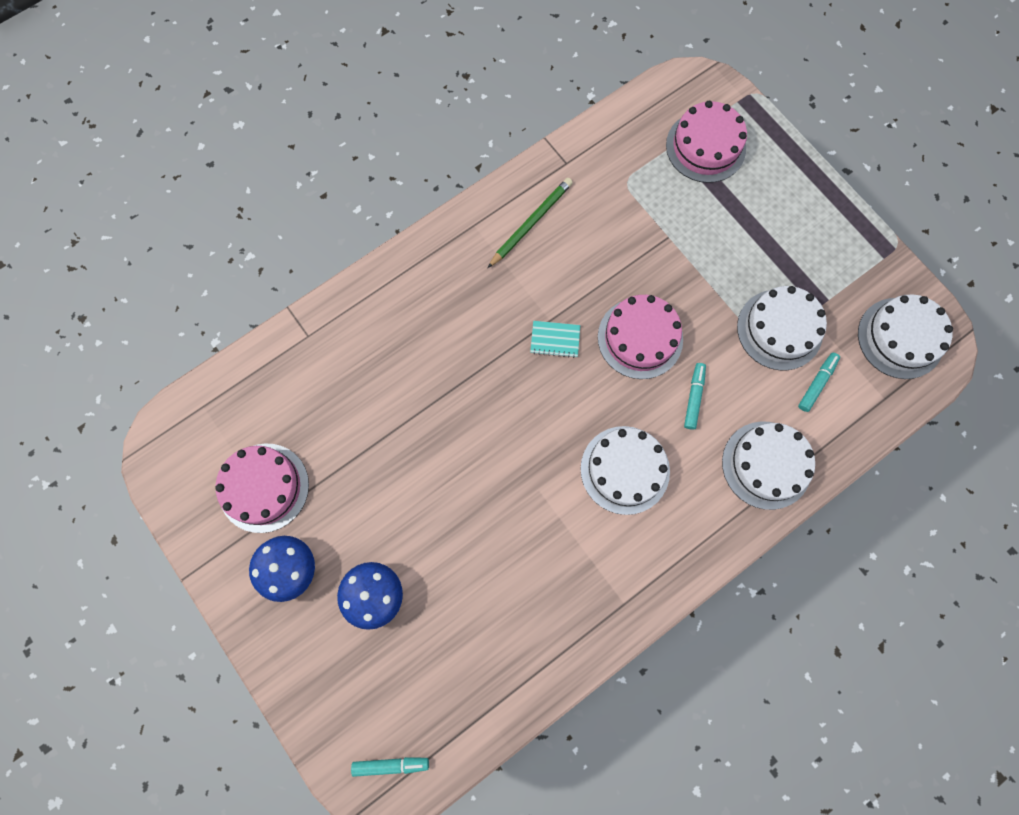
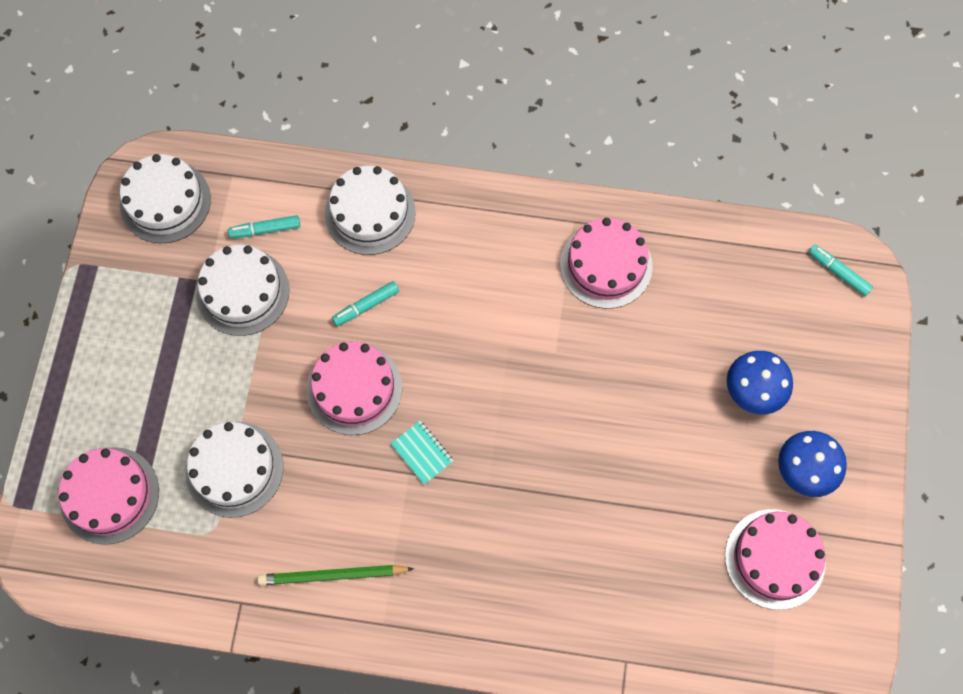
camera: 135 degrees left, 5 degrees down
(567, 591) = (606, 265): none -> pink cake
(625, 470) = (475, 305): white cake -> white cake (234, 469)

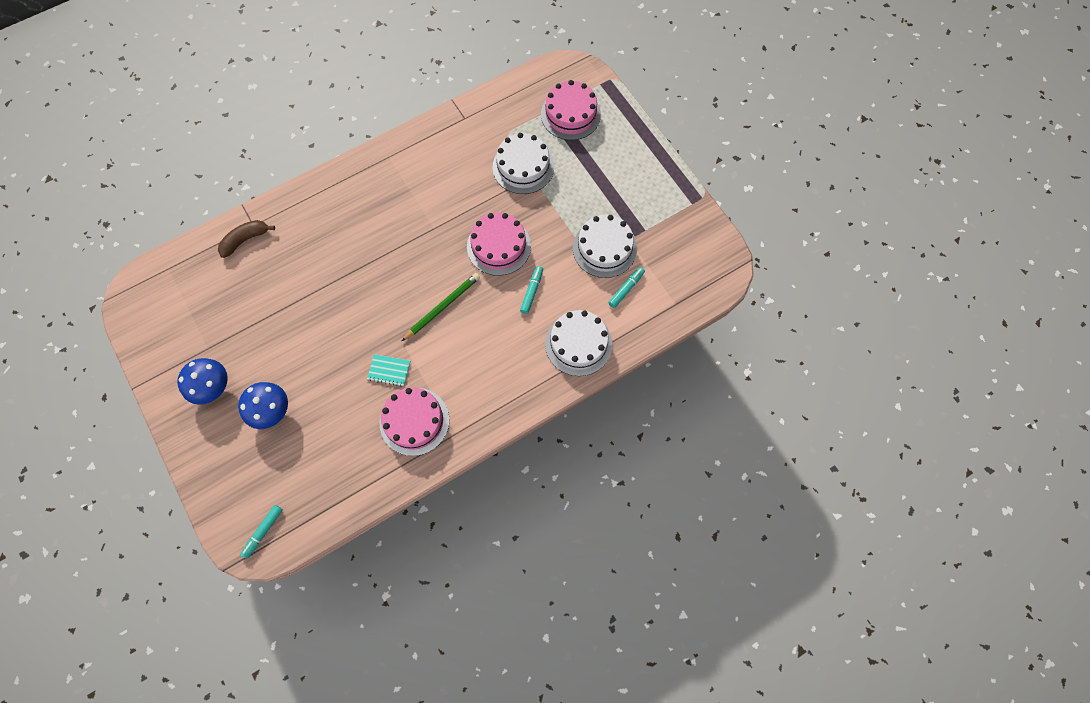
camera: 140 degrees right, 0 degrees up
(165, 201) = (695, 261): white cake -> none
(333, 576) = (431, 158): green pencil -> green pencil (442, 307)
(422, 453) = (435, 242): turquoise notebook -> turquoise notebook (389, 370)
(649, 646) = (245, 240): none -> brown banana
(774, 559) = (203, 329): pink cake -> none
(838, 272) = (263, 532): turquoise marker -> turquoise marker turned 120 degrees clockwise

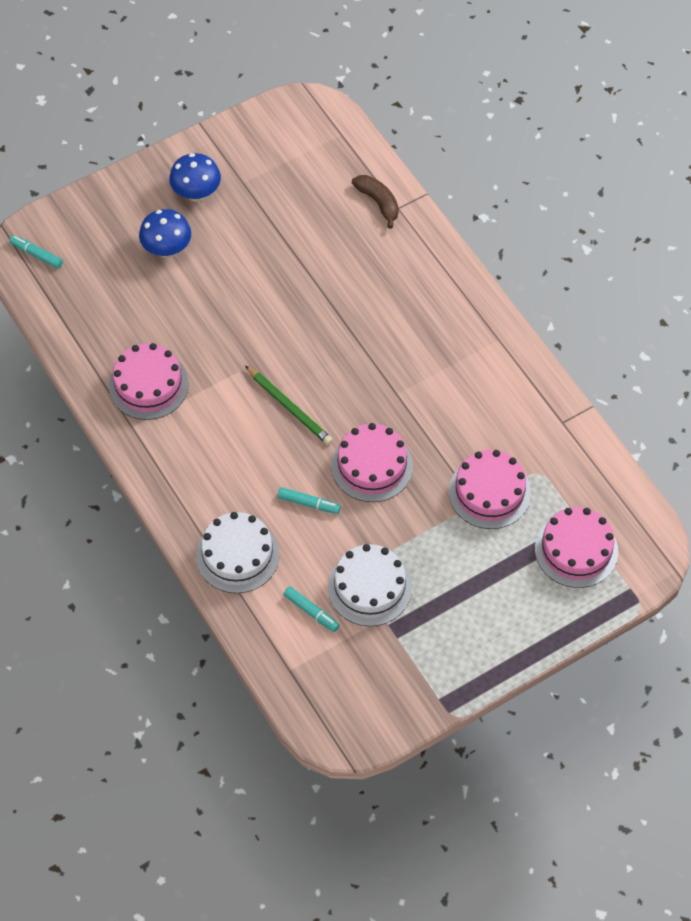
camera: 90 degrees right, 10 degrees down
(389, 370) = (210, 357): turquoise notebook -> none
(523, 167) = (489, 492): white cake -> pink cake

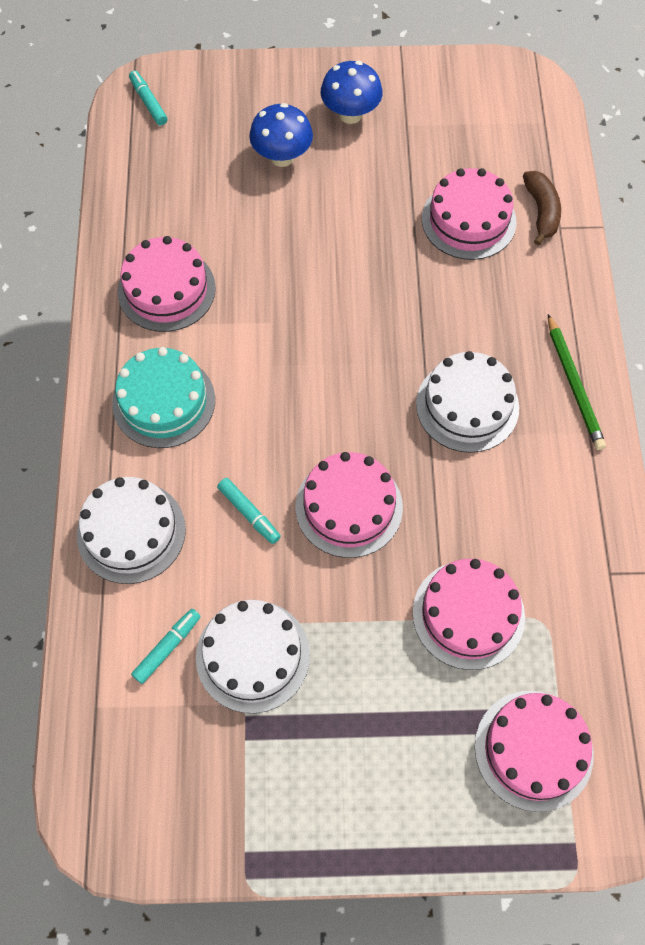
camera: 30 degrees right, 5 degrees up
(200, 461) = (164, 401): none -> turquoise cake
(289, 407) = (300, 390): green pencil -> green pencil (574, 384)
(311, 611) = (167, 647): turquoise marker -> turquoise marker turned 120 degrees counterclockwise
(331, 233) = (468, 220): none -> pink cake
(409, 361) = (467, 406): none -> white cake

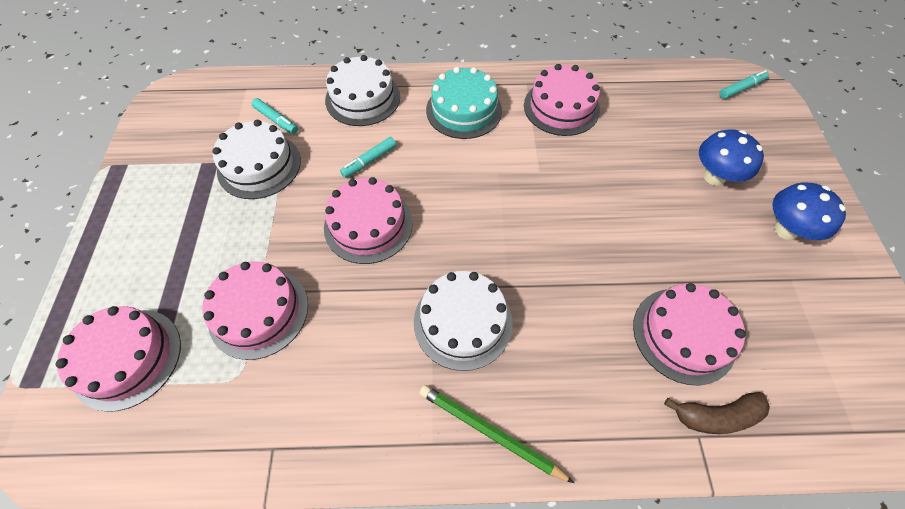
camera: 90 degrees right, 5 degrees down
(574, 384) = (490, 432): green pencil -> green pencil turned 45 degrees clockwise

